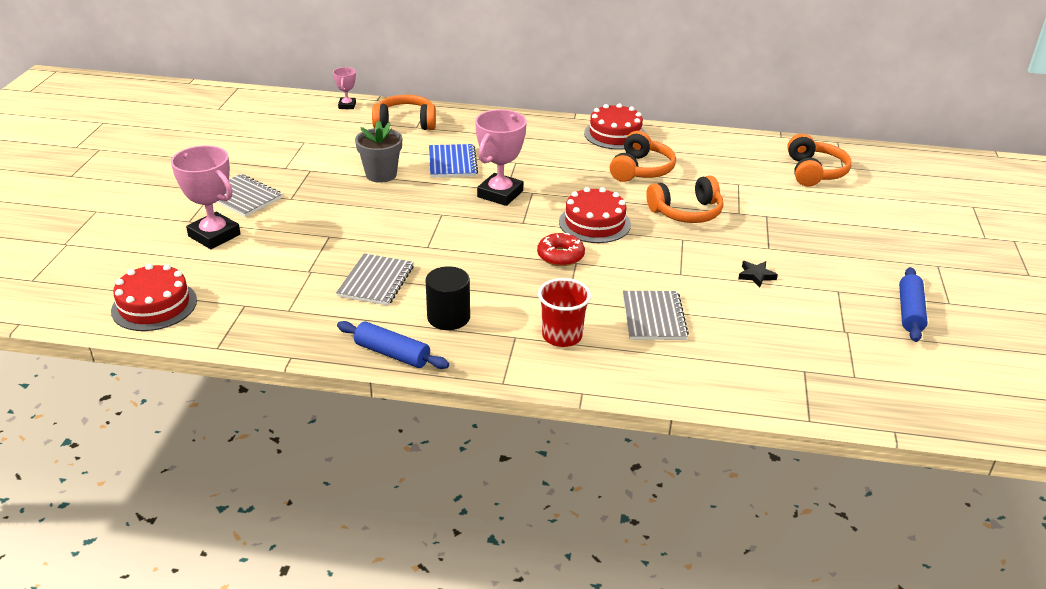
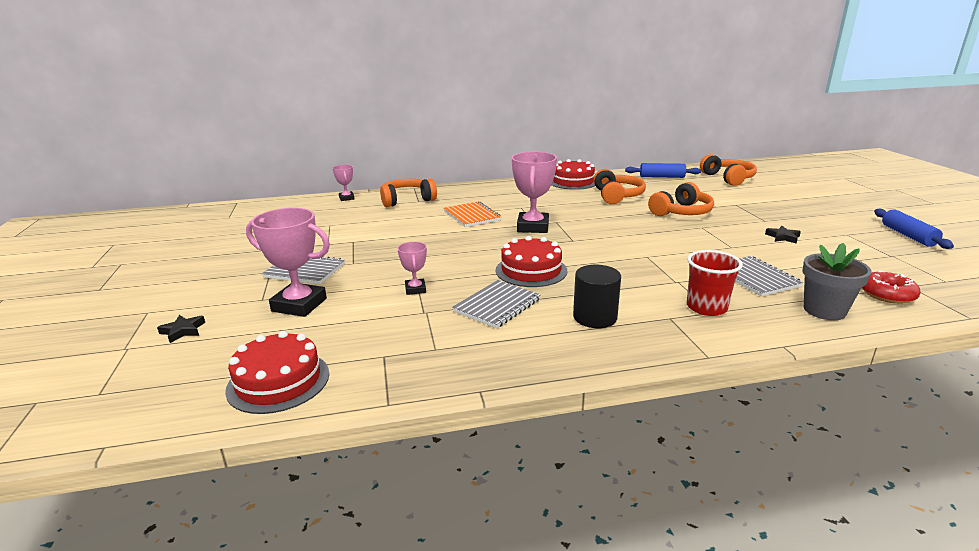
camera: 20 degrees left, 10 degrees down
(112, 238) = (183, 331): none -> black star
(321, 244) = (415, 289): none -> pink trophy
(376, 281) = (497, 305): grey notebook -> grey notebook turned 45 degrees clockwise
(381, 174) = (420, 233): grey flower pot -> grey flower pot (824, 310)
(392, 354) = (579, 360): blue rolling pin -> blue rolling pin (661, 177)
(452, 163) = (472, 216): blue notebook -> orange notebook
(560, 256) = (630, 254): red donut -> red donut (887, 294)
(594, 223) = (627, 230): red cake -> red cake (531, 270)

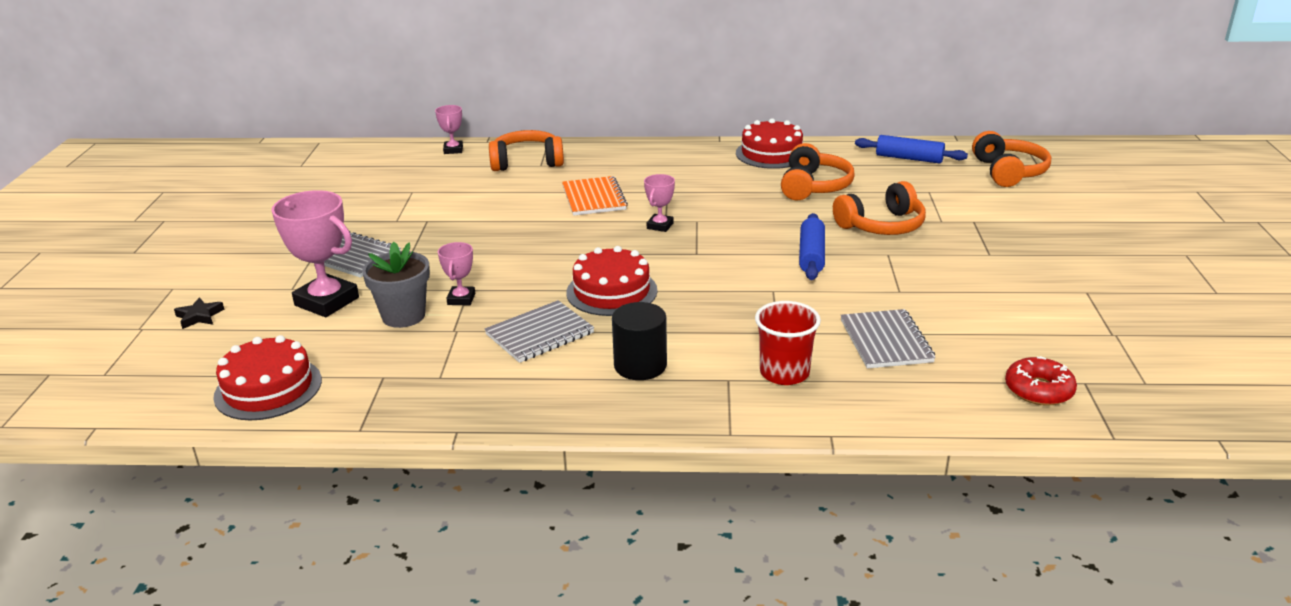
camera: 15 degrees right, 5 degrees up
(533, 227) = (660, 226): pink trophy -> pink trophy, size x0.52
(782, 237) = (987, 285): black star -> none
(824, 310) = (930, 399): grey flower pot -> grey flower pot (403, 316)
(908, 236) = (1177, 306): blue rolling pin -> blue rolling pin (811, 256)

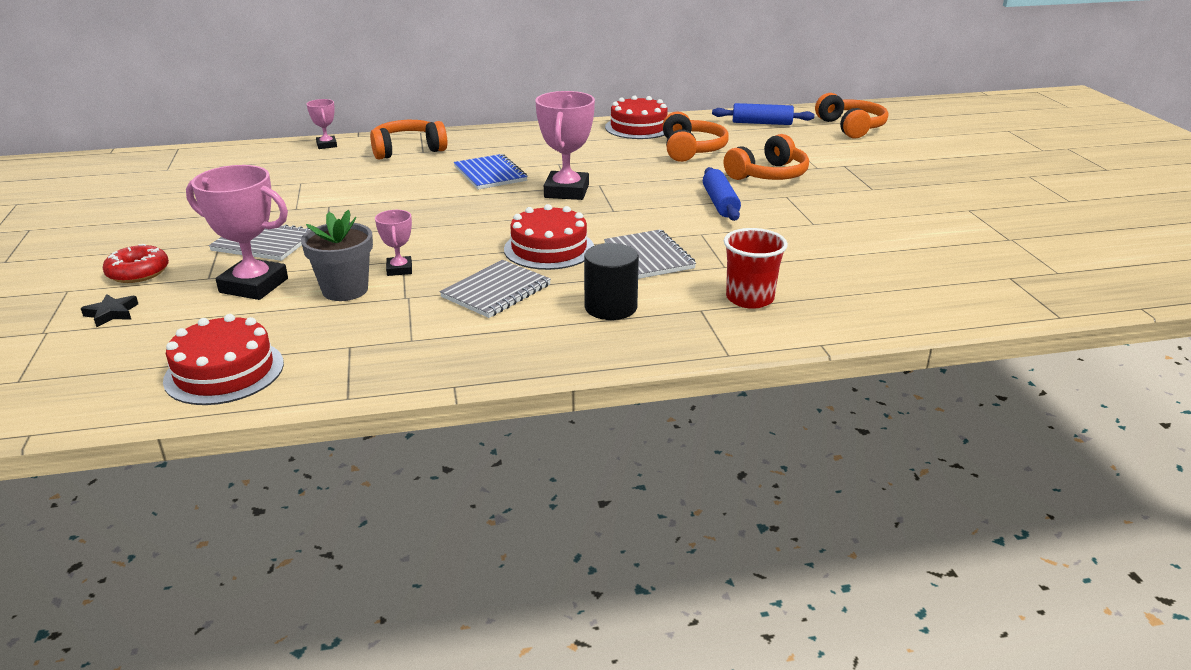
camera: 15 degrees left, 0 degrees up
(594, 198) = (490, 174): orange notebook -> blue notebook
(660, 226) = (566, 191): pink trophy -> pink trophy, size x1.92
(886, 341) = (825, 263): grey notebook -> grey notebook (648, 257)
(1038, 390) = (976, 287): red donut -> red donut (138, 272)

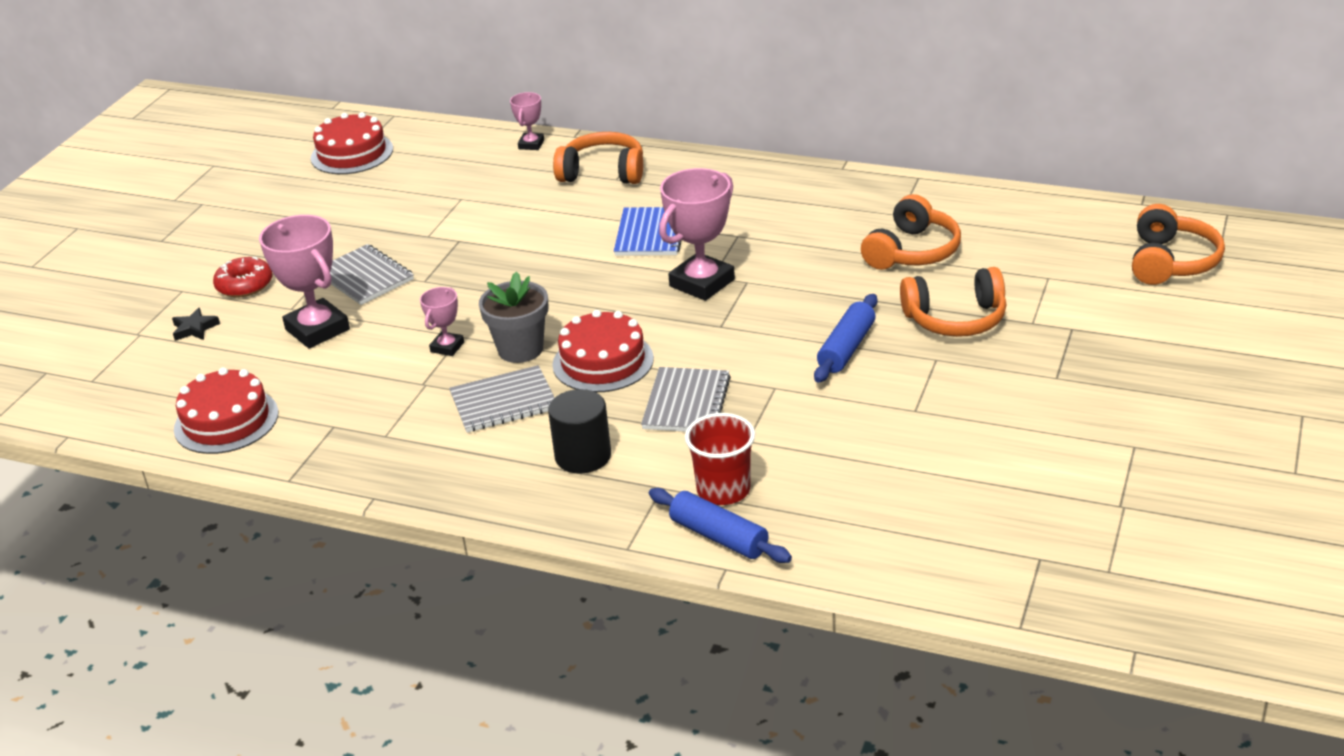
camera: 35 degrees right, 5 degrees up
(345, 290) = (382, 358): grey flower pot -> grey flower pot (520, 349)
(638, 127) = (893, 195): red cake -> red cake (352, 153)
(761, 123) = (1058, 224): blue rolling pin -> blue rolling pin (719, 536)

